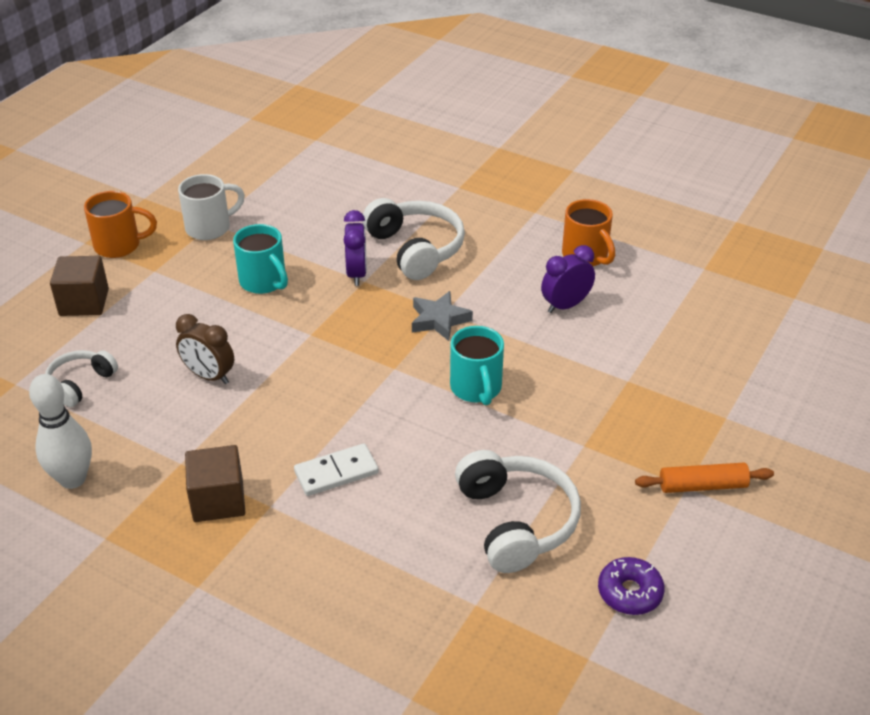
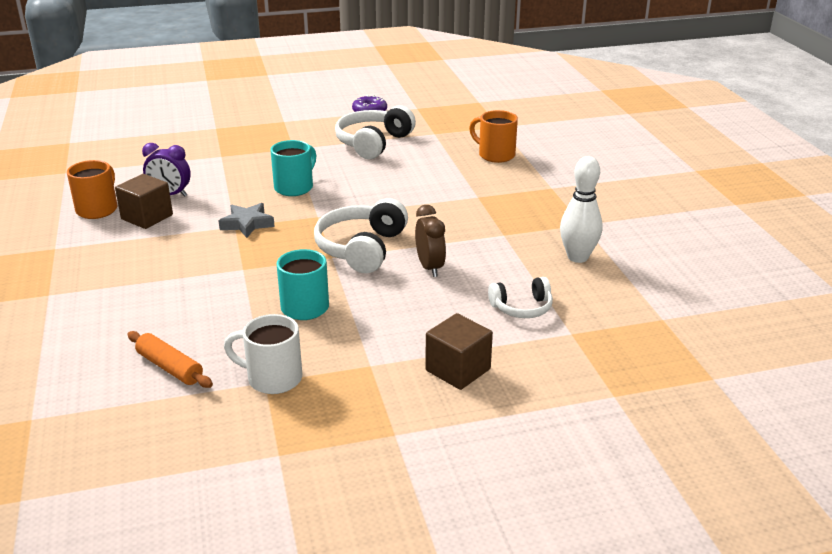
camera: 135 degrees left, 10 degrees down
(119, 245) = (368, 409): orange mug -> orange mug (495, 155)
(218, 500) = (502, 210): brown cube -> brown cube (147, 217)
(336, 472) = (425, 192): white domino -> none
(357, 274) = (238, 276): purple clock -> none
(415, 249) = (172, 269): white headphones -> white headphones (361, 248)
(702, 486) = (277, 118): orange rolling pin -> orange rolling pin (170, 367)

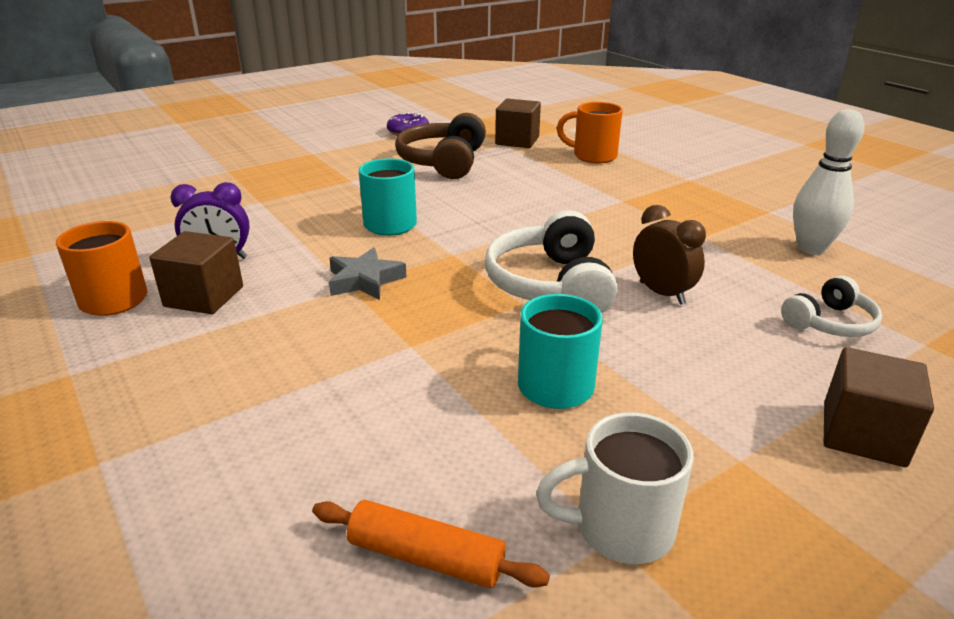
camera: 20 degrees left, 0 degrees up
(373, 143) = (443, 162): white headphones -> brown headphones
(448, 132) = (517, 141): none -> brown cube

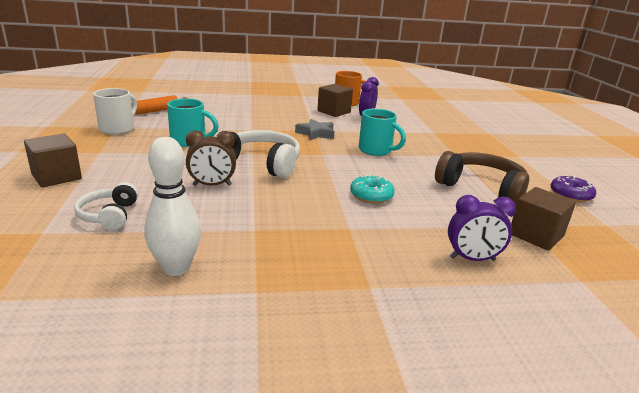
camera: 115 degrees right, 5 degrees down
(540, 203) = (371, 196): none -> turquoise donut
(593, 156) = (472, 259): orange mug -> purple clock

